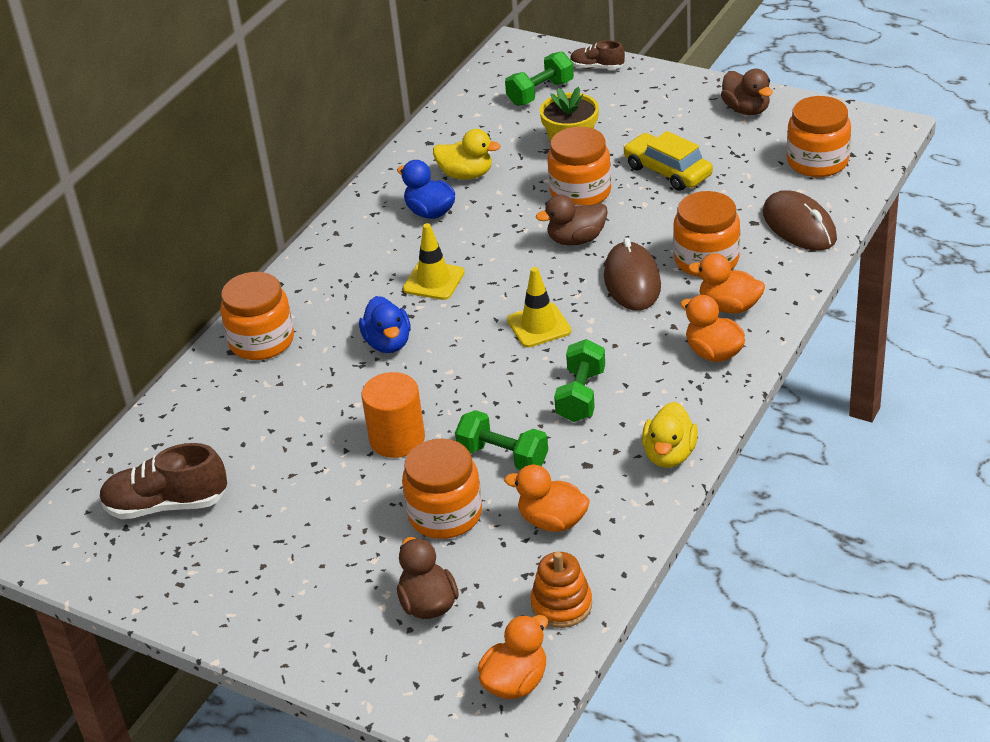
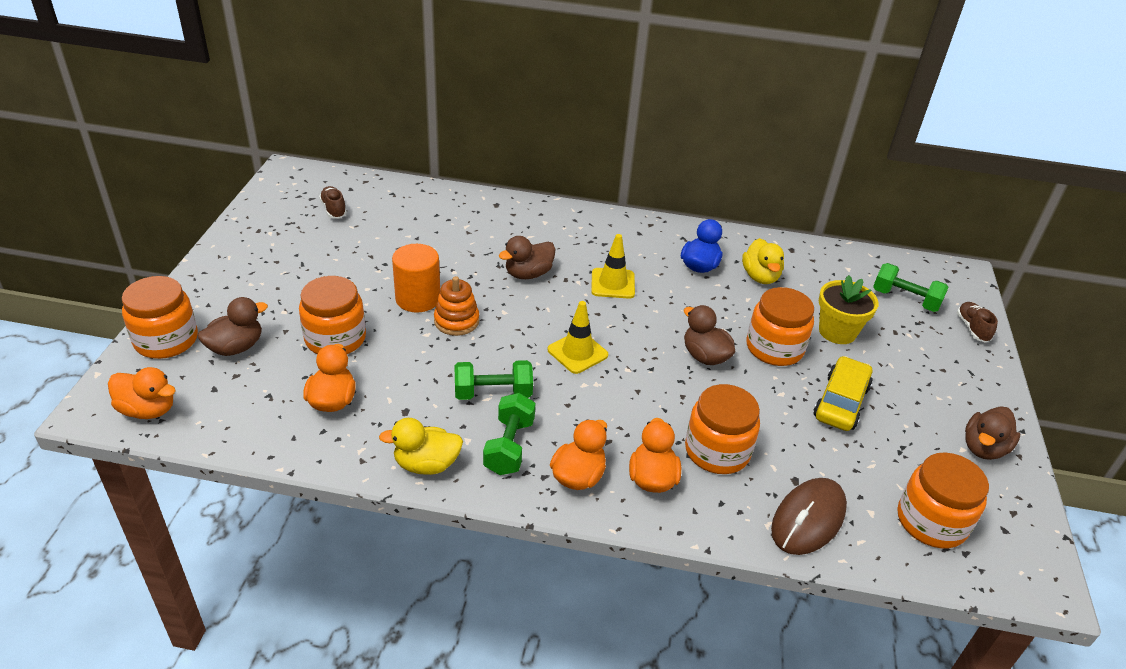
camera: 65 degrees right, 0 degrees up
(166, 505) = (334, 209): brown shoe -> brown shoe, size x0.57
(261, 341) = (512, 215): orange jar -> orange jar (166, 340)
(388, 343) = (528, 274): blue duck -> brown duck
(503, 457) = (407, 359): green dumbbell -> green dumbbell (509, 446)
(561, 605) = (233, 422): orange stacking toy -> orange stacking toy (456, 321)
(632, 281) = (662, 402): brown mouse -> none

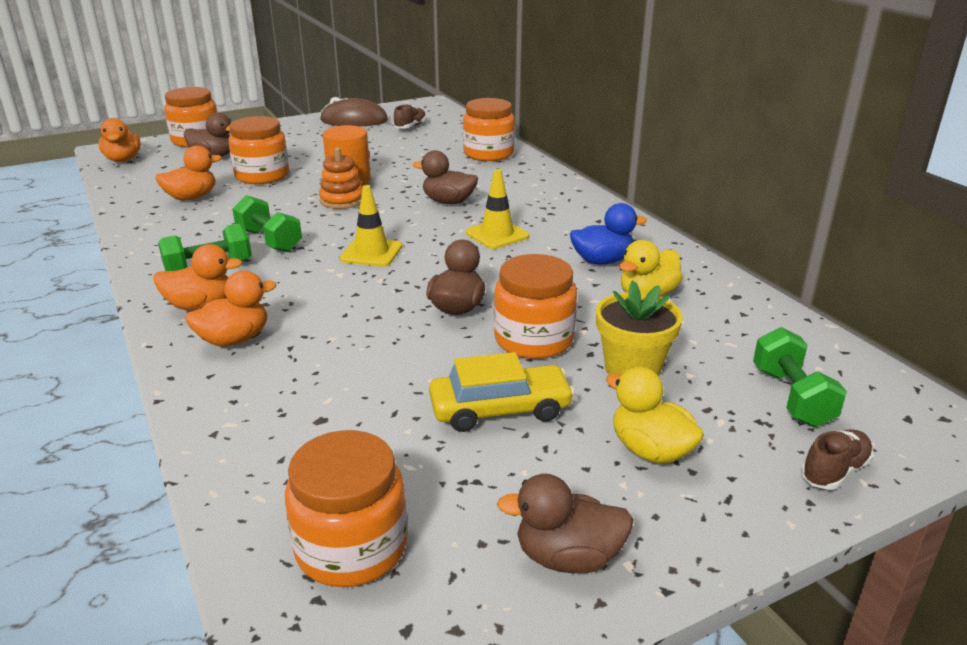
camera: 55 degrees right, 10 degrees down
(426, 464) = (154, 247): yellow duck -> yellow duck (650, 450)
(717, 451) = (314, 359): orange jar -> orange jar (488, 154)
(808, 519) = (261, 447): brown mouse -> brown mouse (354, 120)

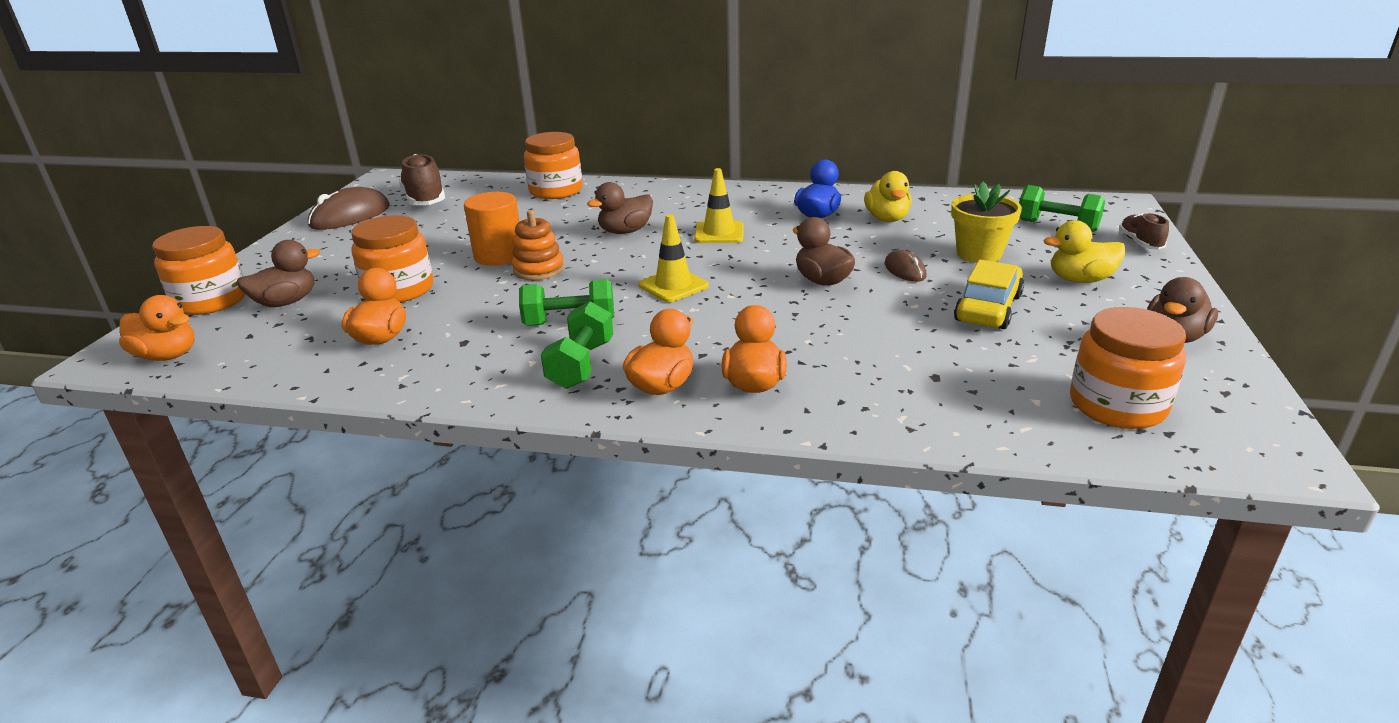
camera: 50 degrees left, 0 degrees up
(410, 126) = (425, 199): brown shoe -> brown shoe, size x1.76
(533, 340) = (905, 270): orange jar -> brown mouse

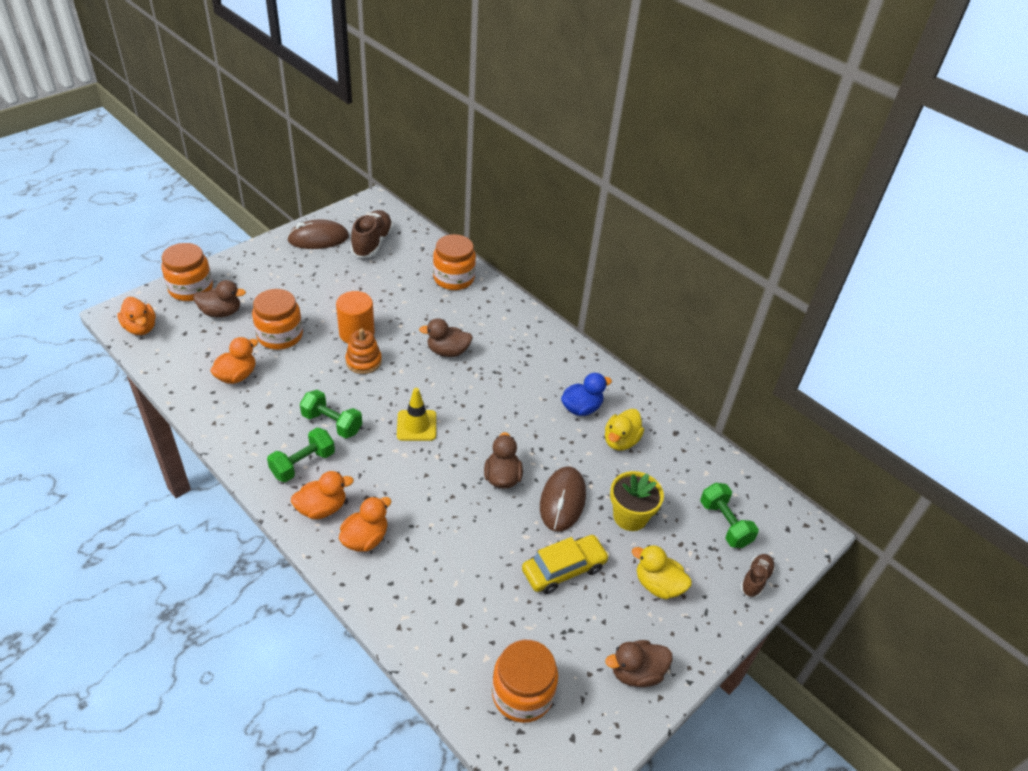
camera: 30 degrees right, 15 degrees up
(719, 233) = (499, 388): yellow traffic cone -> none
(905, 270) = (562, 501): brown mouse -> brown mouse, size x1.80

